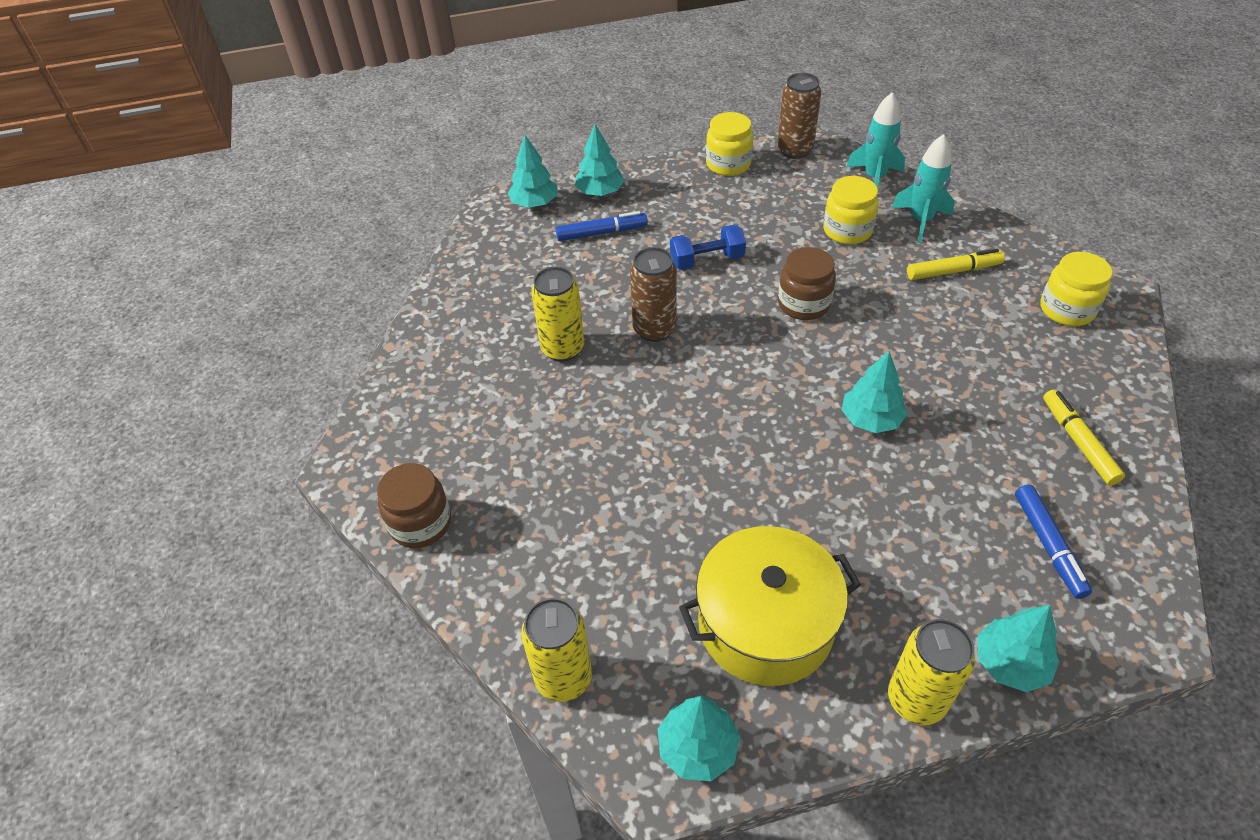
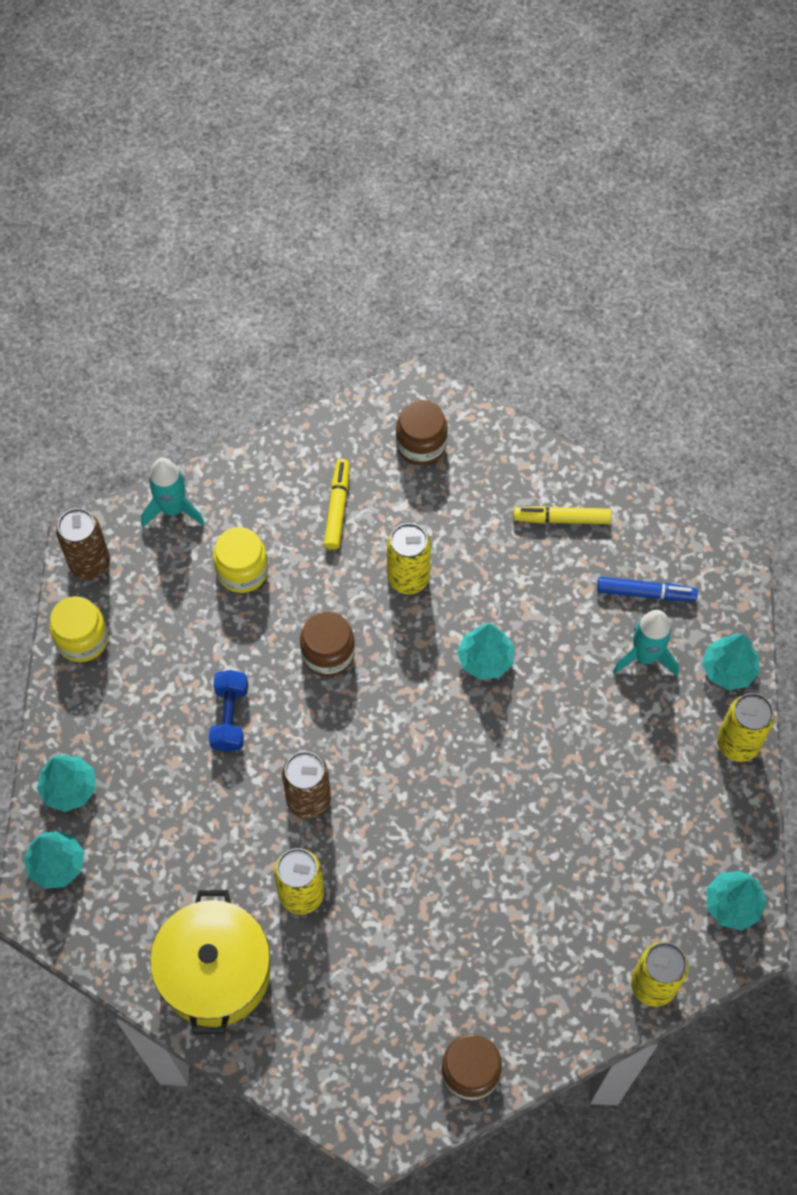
camera: 75 degrees left, 15 degrees up
(602, 233) = (141, 807): blue marker -> none
(765, 624) = (651, 821): yellow pot -> yellow pot (215, 972)
(918, 338) = (408, 578): none -> yellow can
(921, 221) = (257, 500): turquoise rocket -> turquoise rocket (645, 656)
(1066, 309) = (421, 445): yellow jar -> brown jar

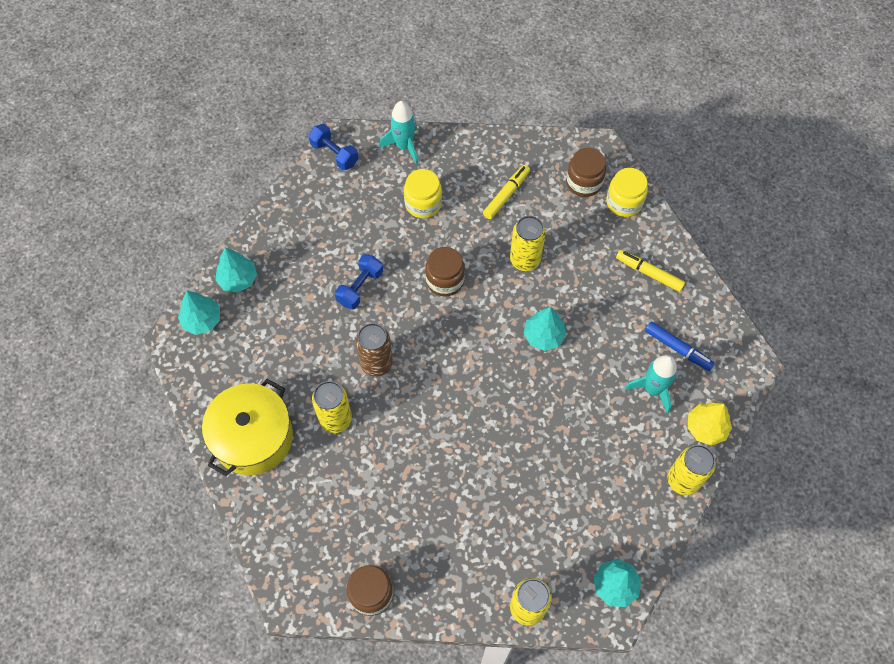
camera: 30 degrees right, 0 degrees up
(82, 639) = (302, 196): yellow jar -> yellow jar (624, 202)
(90, 564) = (334, 154): brown can -> blue dumbbell
(728, 669) = (706, 428): turquoise tree -> yellow tree

